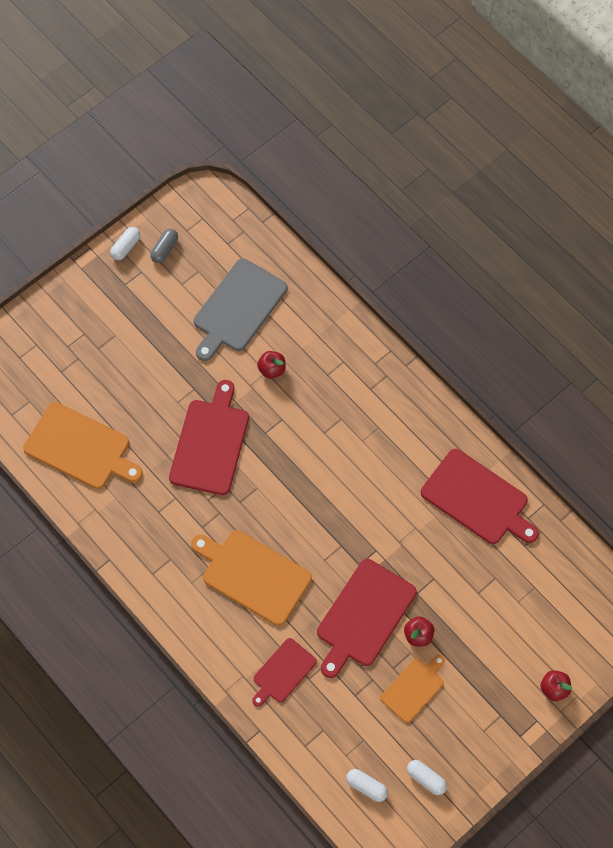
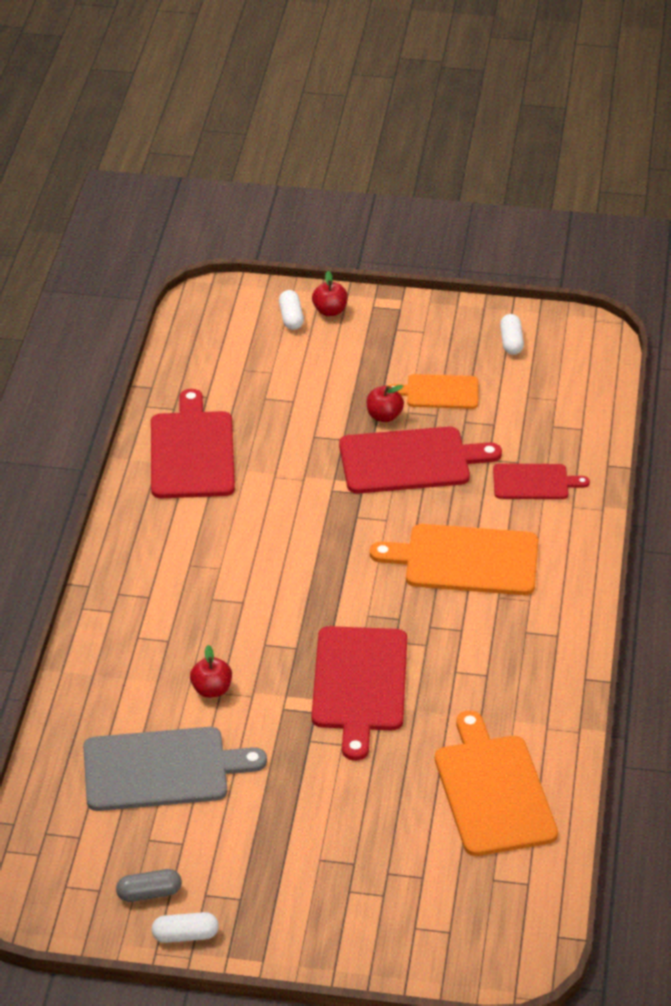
camera: 130 degrees left, 25 degrees down
(210, 443) = (359, 684): red cutting board -> red cutting board turned 60 degrees counterclockwise
(253, 575) = (465, 560): orange cutting board -> orange cutting board turned 105 degrees clockwise
(366, 786) = (566, 372): white capsule -> white capsule (291, 318)

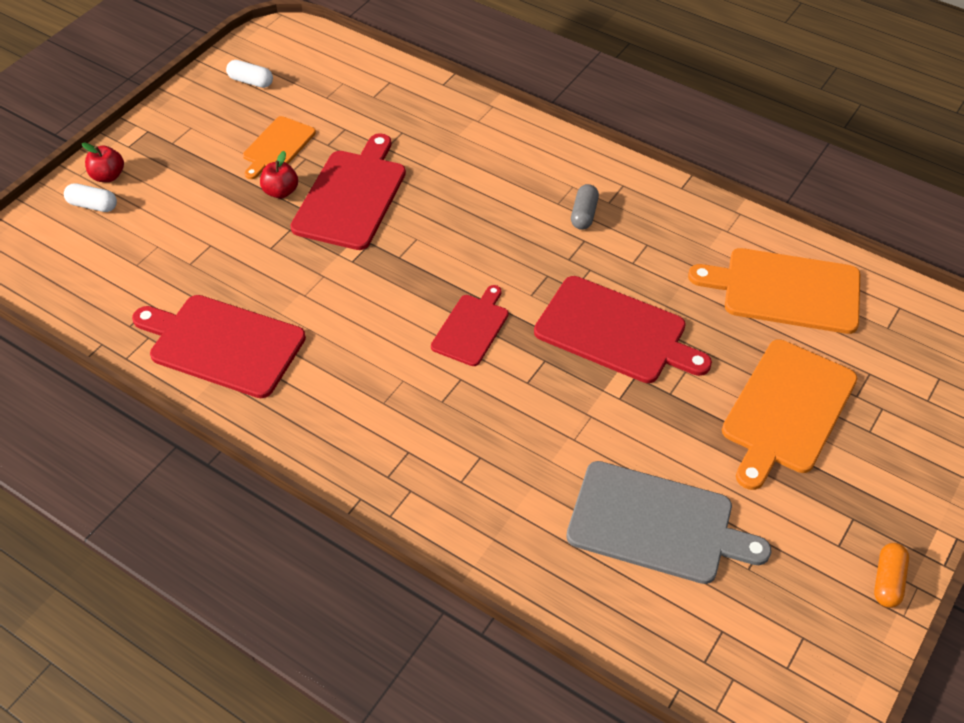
camera: 65 degrees left, 10 degrees up
(149, 893) = (822, 593): grey capsule -> grey capsule (584, 214)
(162, 769) = (657, 524): grey cutting board -> grey cutting board turned 90 degrees clockwise
(185, 935) = (887, 581): white capsule -> orange capsule
(211, 690) = (567, 445): red apple -> none
(465, 560) = (501, 207): orange cutting board -> orange cutting board (787, 410)
(534, 482) = (433, 132): red cutting board -> red cutting board (471, 327)

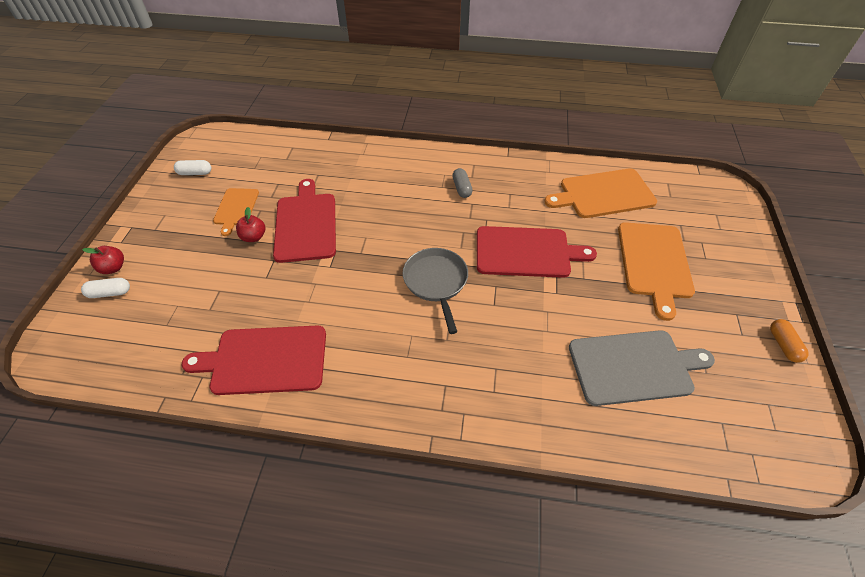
camera: 25 degrees left, 0 degrees up
(471, 327) = (436, 282): red cutting board -> grey pan

